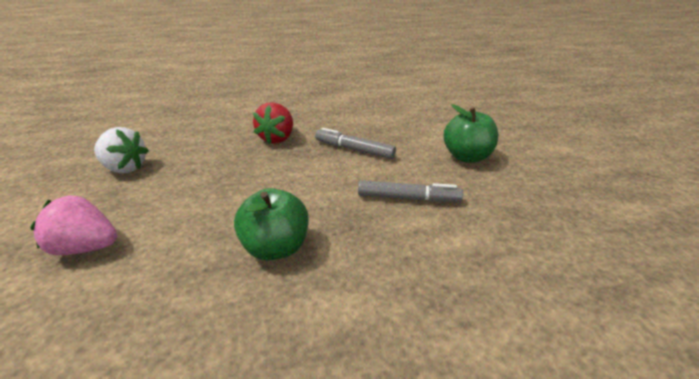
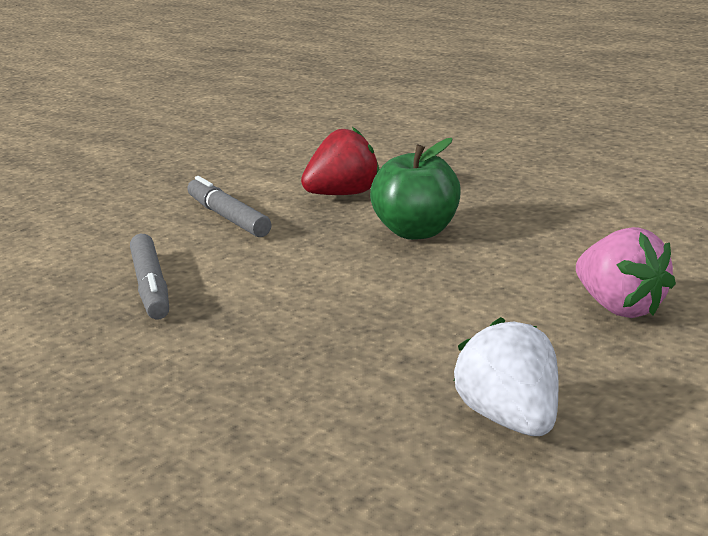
camera: 130 degrees left, 10 degrees down
(277, 138) = (201, 359): red strawberry -> red strawberry (344, 194)
(466, 157) = (74, 224): green apple -> none

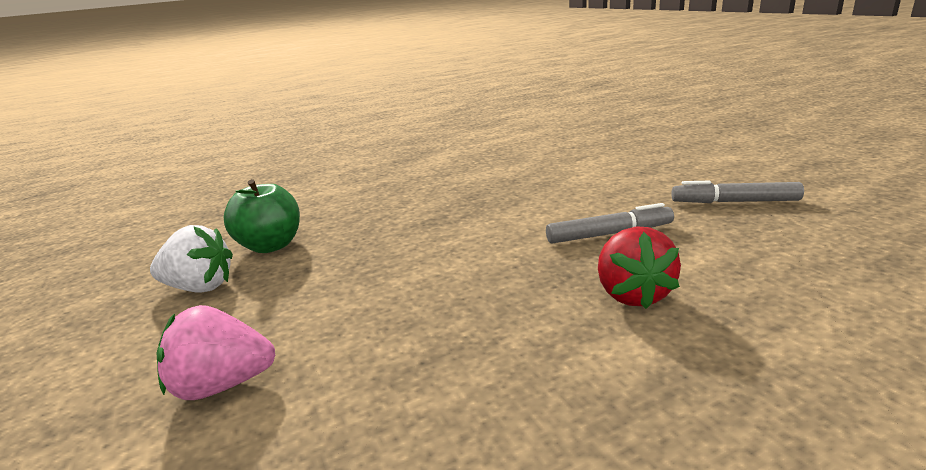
camera: 115 degrees right, 0 degrees up
(151, 286) = (503, 204): grey marker -> grey marker (735, 202)
(417, 231) = (495, 316): green apple -> green apple (271, 246)

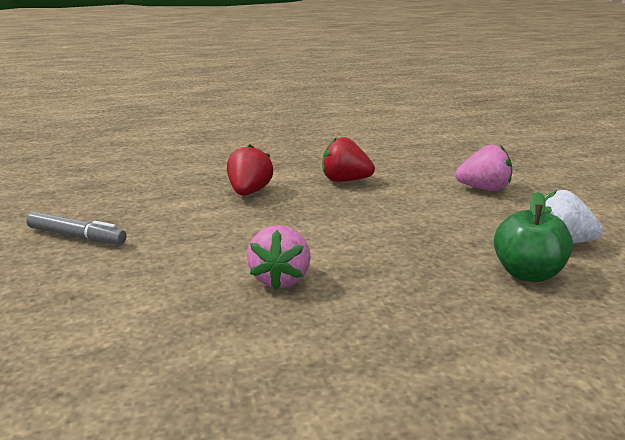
camera: 170 degrees left, 0 degrees up
(490, 358) = (345, 180): none -> red strawberry
(497, 205) = (280, 279): none -> pink strawberry
(608, 234) = (215, 228): grey marker -> none

